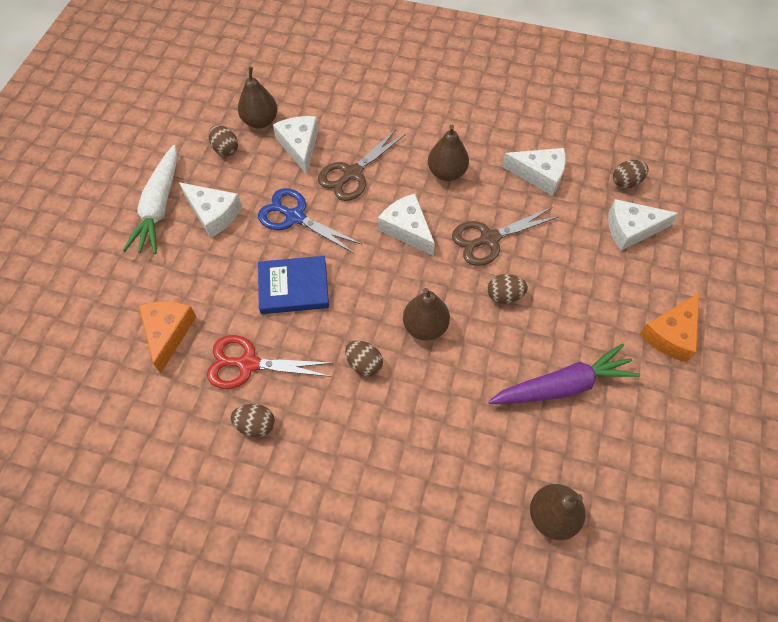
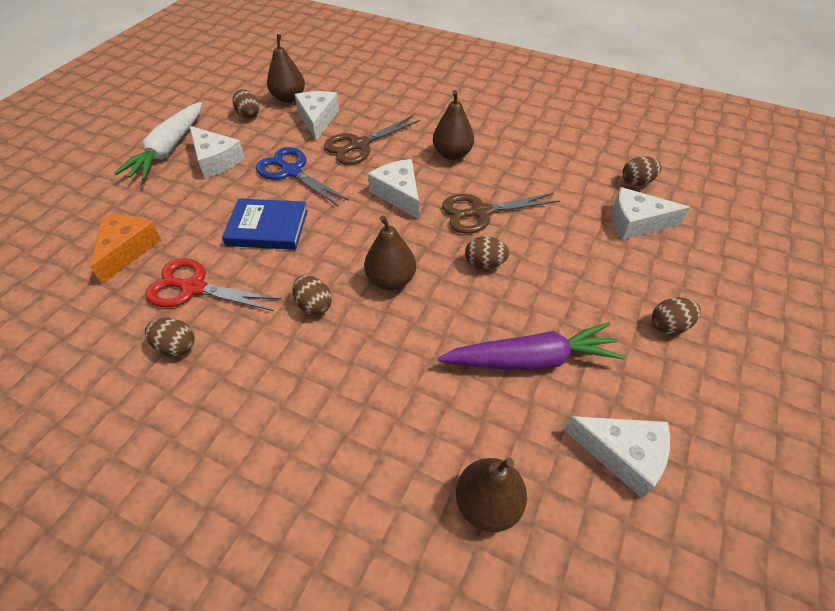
camera: 10 degrees right, 10 degrees down
(539, 174) = (546, 166): white cheese -> white cheese (623, 455)
(671, 334) = (669, 326): orange cheese -> brown egg

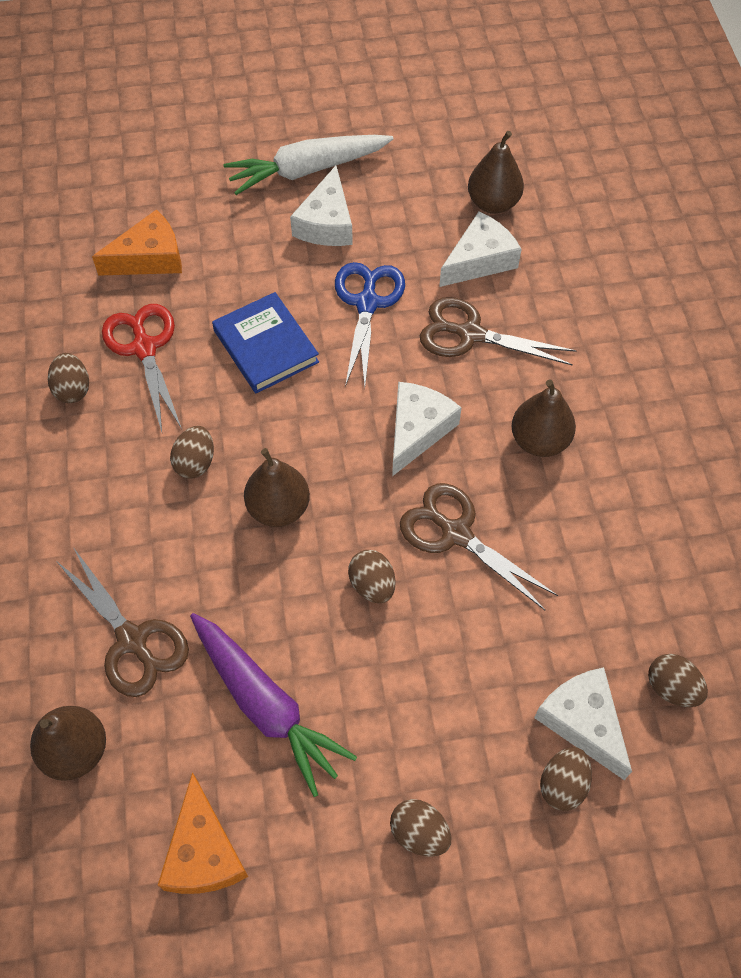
camera: 55 degrees right, 10 degrees up
(248, 114) = (427, 190): brown egg -> brown egg (562, 784)
(421, 415) = (132, 640): none -> brown scissors
(623, 455) = (203, 852): white cheese -> orange cheese

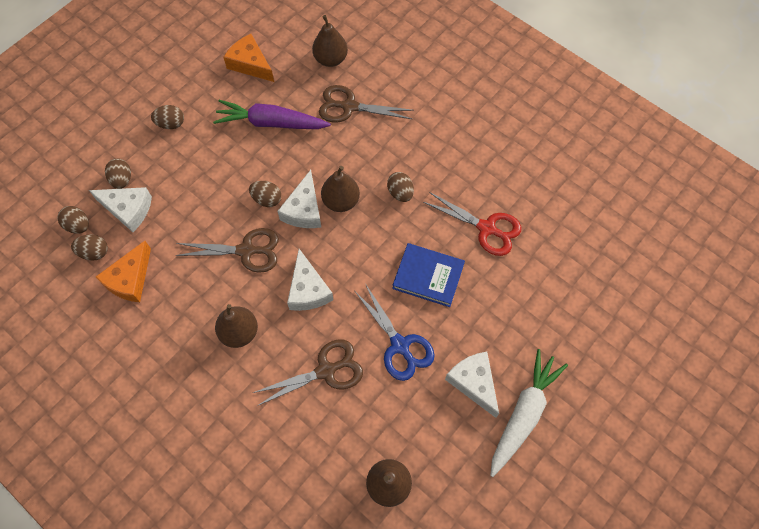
camera: 140 degrees right, 5 degrees up
(73, 389) = (495, 183): brown egg -> brown egg (78, 225)
(149, 258) = (543, 279): orange cheese -> orange cheese (130, 279)
(479, 260) = (361, 429): white cheese -> white cheese (304, 210)

